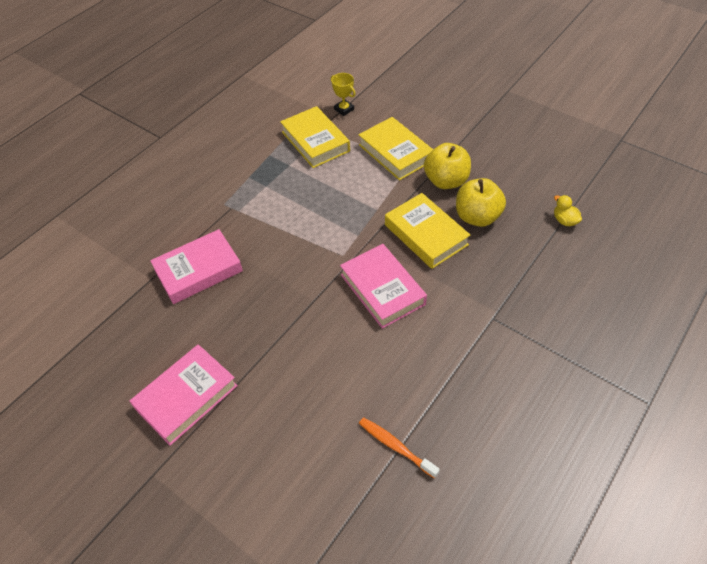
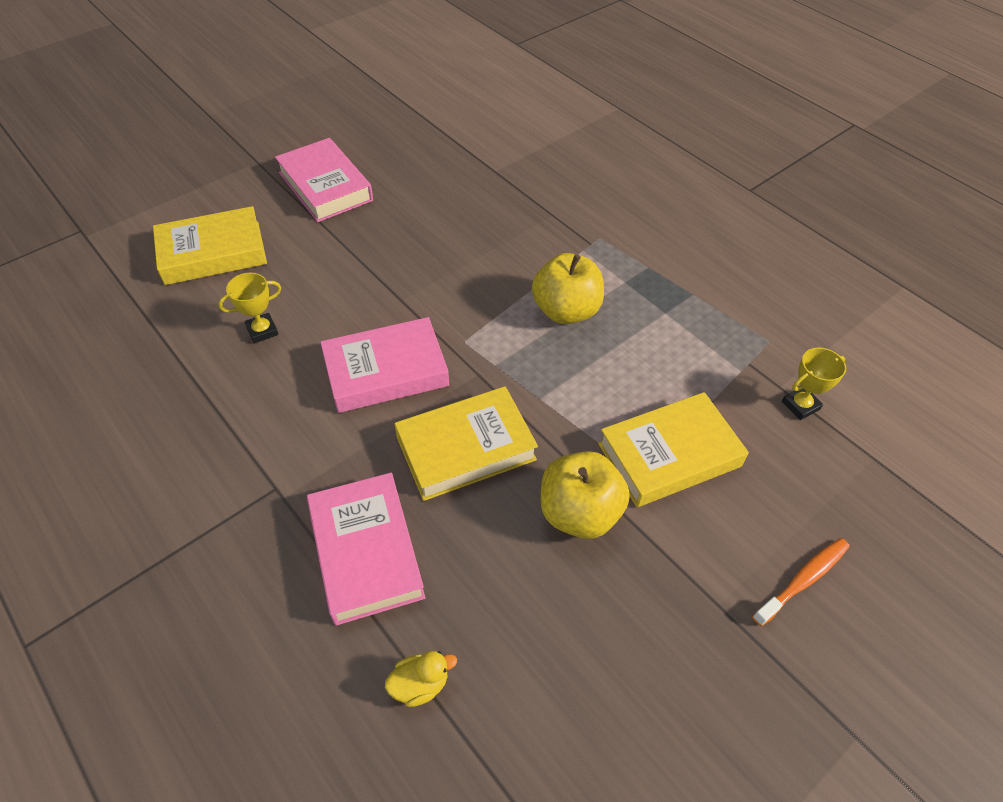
camera: 100 degrees right, 0 degrees up
(198, 270) = (492, 207): pink book -> pink book (366, 552)
(315, 141) = (716, 352): yellow book -> yellow book (213, 253)
(370, 377) = (262, 331): none -> yellow trophy
(395, 446) = (165, 334): orange toothbrush -> orange toothbrush (803, 580)
(477, 217) = (479, 534): yellow apple -> yellow apple (566, 311)

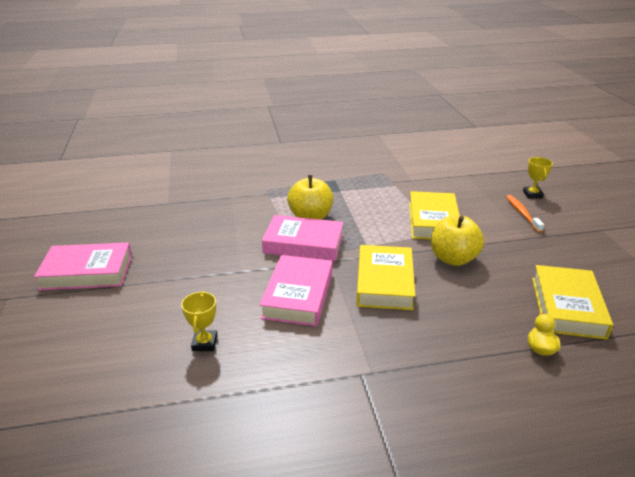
camera: 60 degrees left, 20 degrees down
(213, 253) = (86, 350): yellow book -> yellow book (567, 307)
(366, 552) = (438, 345): pink book -> pink book (303, 244)
(800, 405) = (427, 179): yellow trophy -> yellow trophy (532, 194)

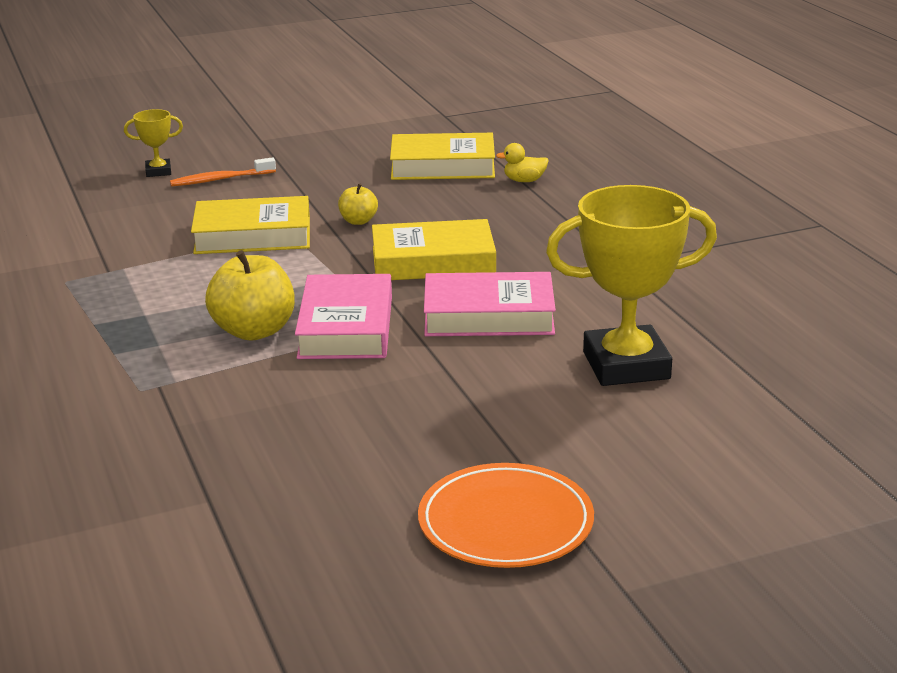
camera: 100 degrees left, 5 degrees down
(87, 272) = (505, 522): pink book -> orange plate
(205, 343) = (626, 365): yellow trophy -> yellow trophy, size x2.19
(453, 259) = (358, 221): yellow apple -> yellow apple, size x0.53

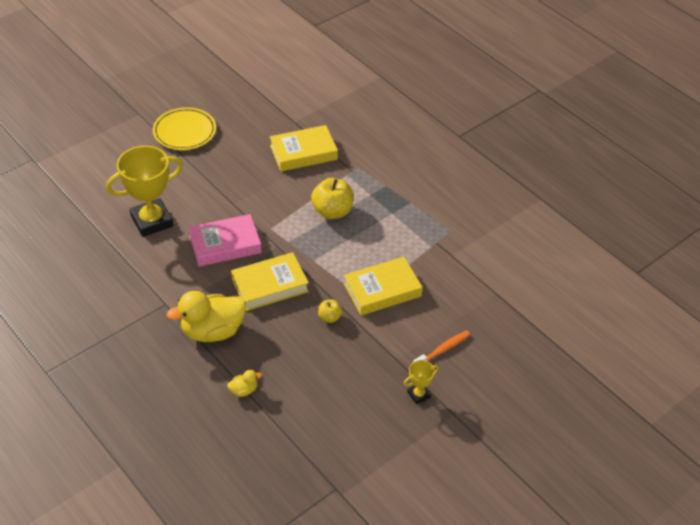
camera: 160 degrees right, 20 degrees up
(158, 171) = (490, 351): yellow trophy -> yellow trophy (419, 395)
(346, 327) = (291, 222): pink book -> none
(442, 166) = (306, 400): yellow book -> yellow book (303, 152)
(505, 522) = (184, 131): orange plate -> yellow plate
(550, 230) = (213, 331): none -> yellow duck

